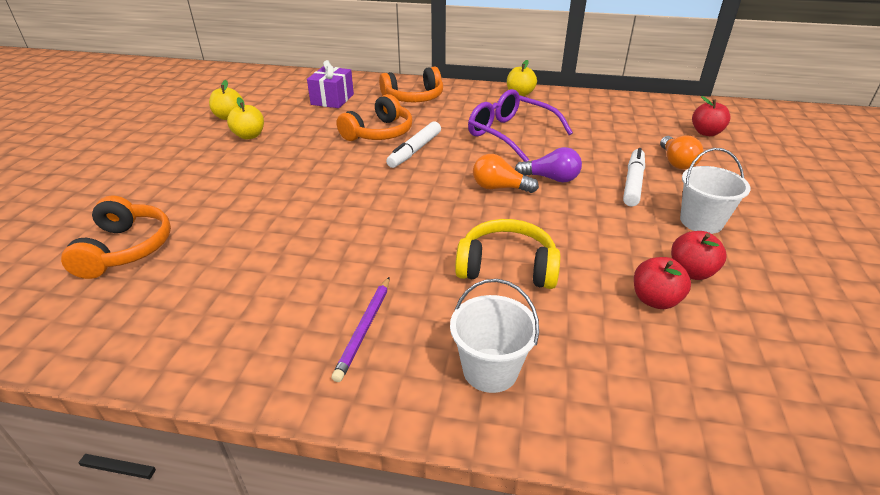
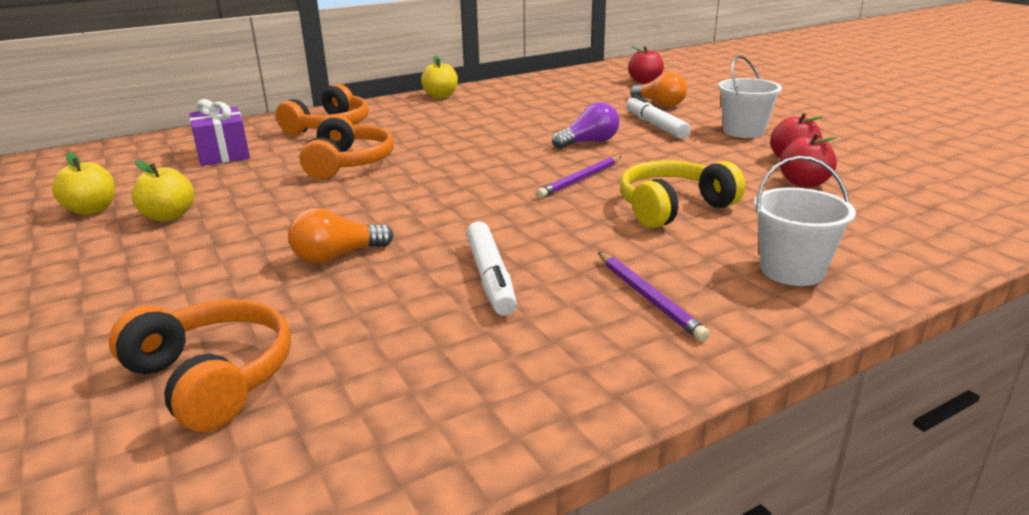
camera: 40 degrees left, 10 degrees down
(415, 150) = (420, 164): white marker -> white marker (490, 277)
(488, 210) = (580, 179): none -> purple pencil
(499, 188) = (559, 162): orange light bulb -> orange light bulb (337, 256)
(510, 134) = (491, 125): purple glasses -> none

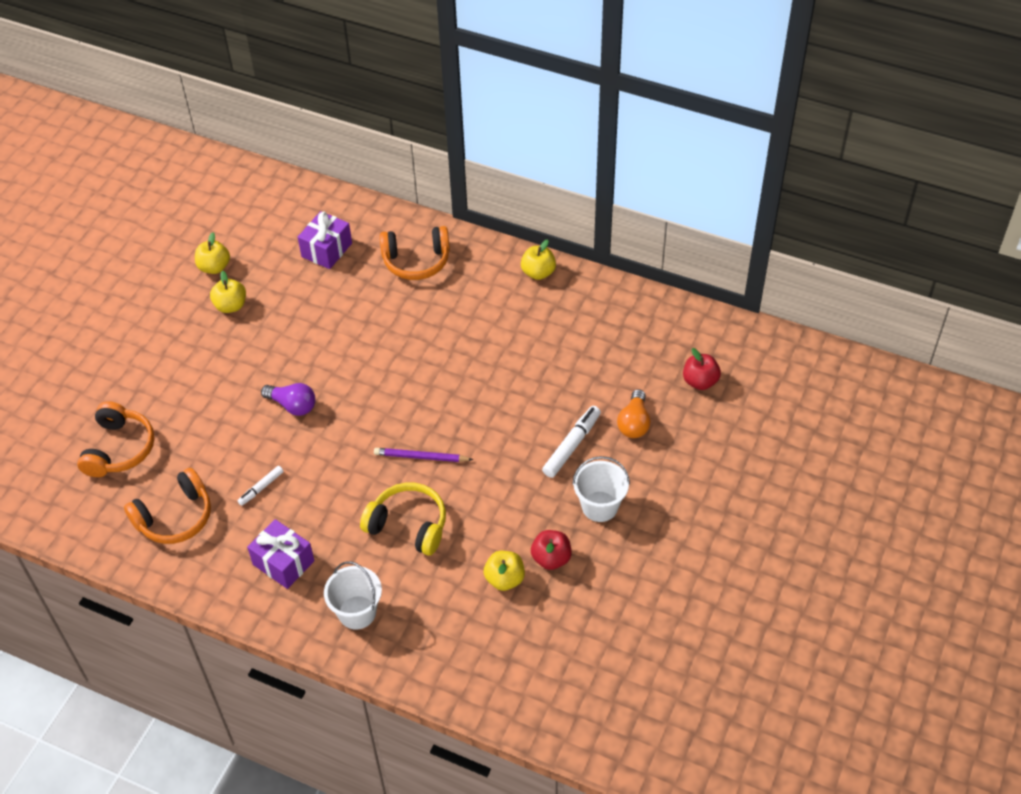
camera: 55 degrees right, 25 degrees up
(337, 256) = (239, 412): orange light bulb -> none
(348, 163) = (360, 323): orange headphones -> orange headphones (175, 517)
(490, 277) = (261, 488): white marker -> white marker, size x0.59
(589, 142) = (498, 425): purple light bulb -> purple light bulb (292, 405)
(648, 298) = (283, 562): purple pencil -> purple gift
(804, 183) = (504, 579): red apple -> yellow apple

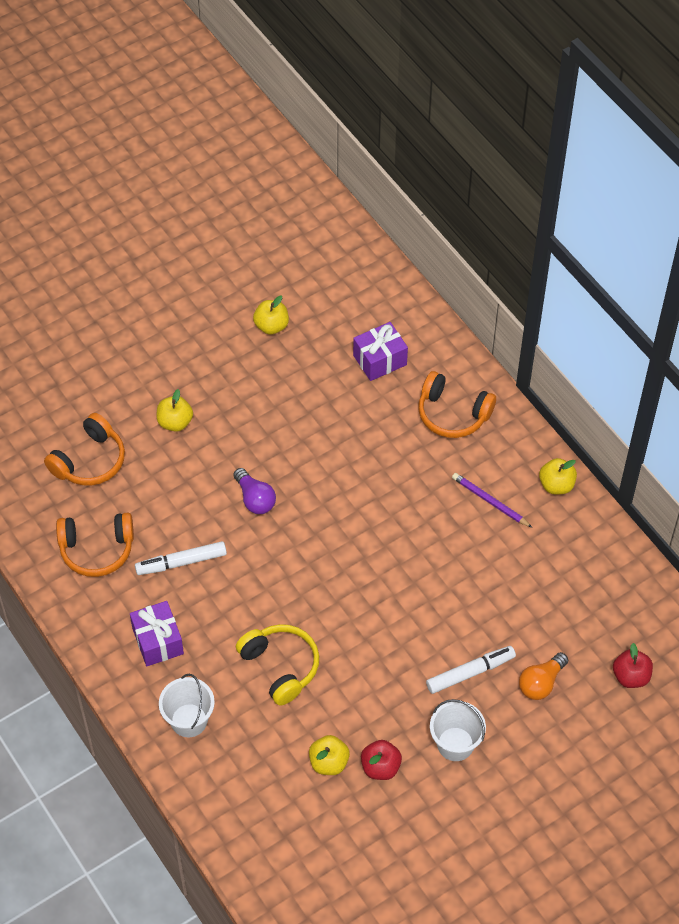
camera: 30 degrees right, 5 degrees up
(231, 306) = (262, 372): yellow apple -> yellow apple (175, 422)
(261, 488) = (181, 562): white marker -> white marker, size x1.69
(421, 457) = (332, 609): purple pencil -> purple pencil (490, 501)

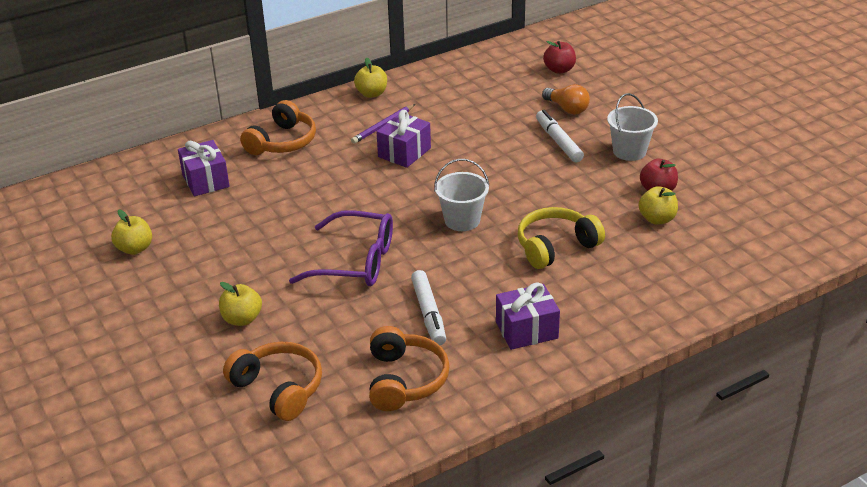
camera: 85 degrees left, 20 degrees down
(189, 720) = (621, 307): white bucket -> white bucket (462, 220)
(255, 499) = (356, 262): purple light bulb -> purple glasses
(439, 525) = (404, 152): none -> purple gift

